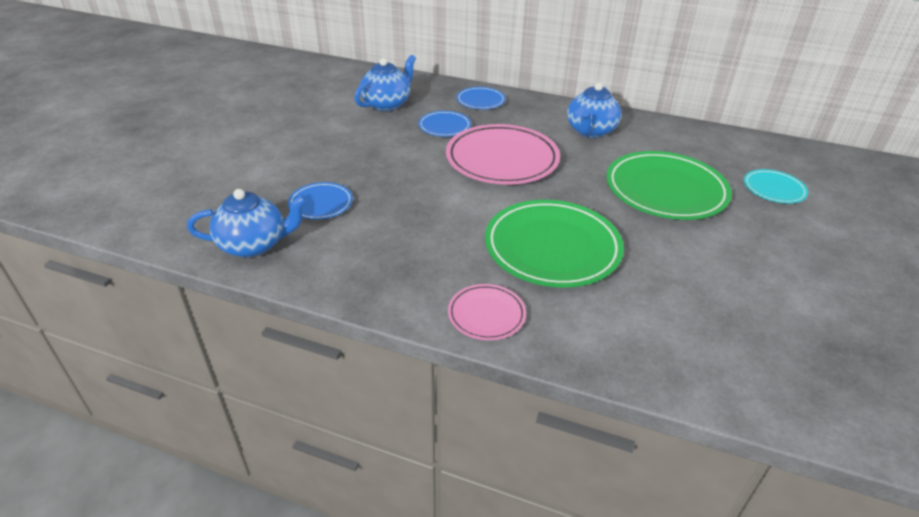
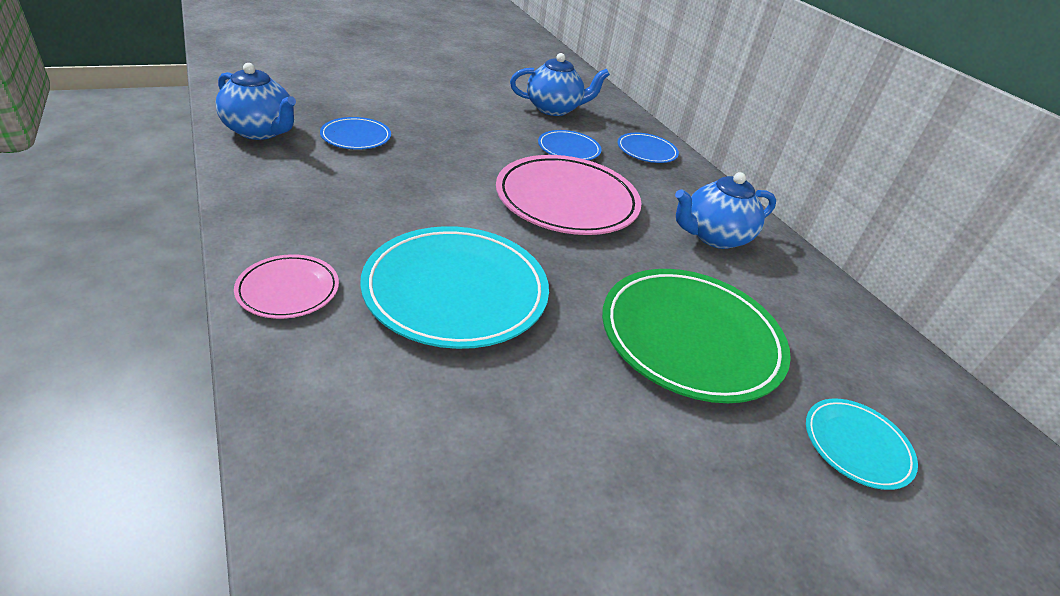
camera: 40 degrees right, 0 degrees up
(552, 247) = (456, 291): green plate -> turquoise plate

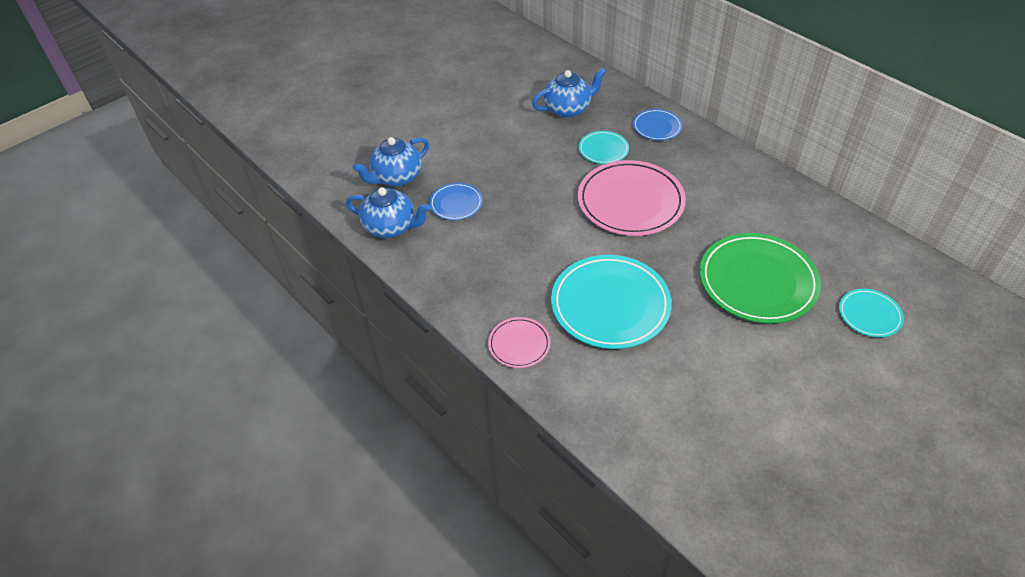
camera: 10 degrees left, 10 degrees up
(569, 149) = (603, 149): blue plate -> turquoise plate
(713, 237) = (737, 193): blue teapot -> blue teapot (396, 177)

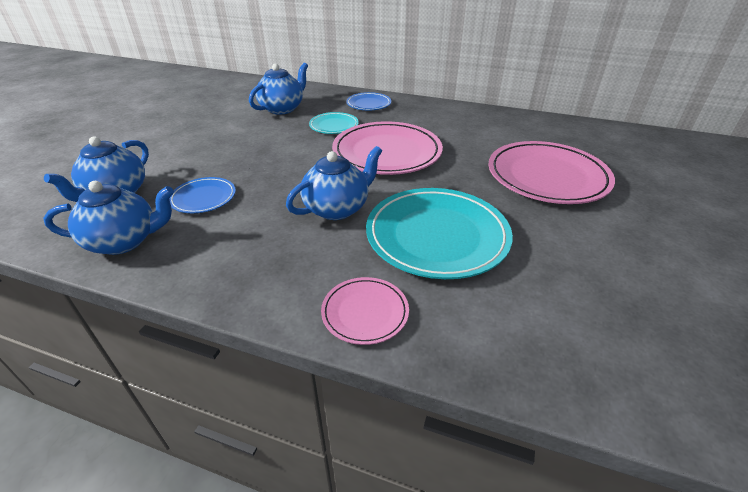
camera: 30 degrees left, 10 degrees down
(551, 250) = (337, 208): none -> blue teapot
(757, 281) = (547, 177): green plate -> pink plate
(869, 315) = (653, 173): turquoise plate -> none

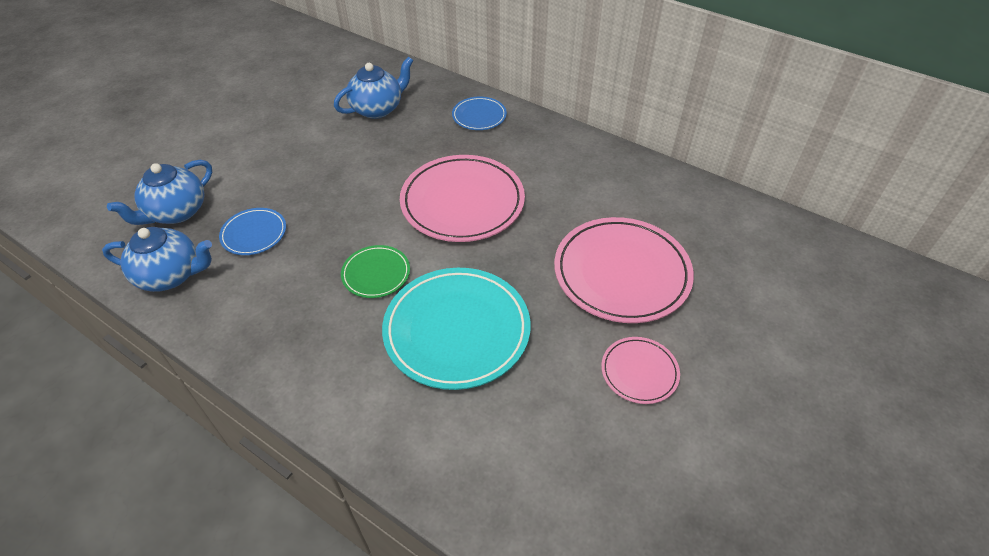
camera: 15 degrees right, 10 degrees up
(334, 125) = (423, 148): turquoise plate -> none
(337, 208) = (376, 274): blue teapot -> green plate
(365, 312) = (349, 403): pink plate -> pink plate (639, 372)

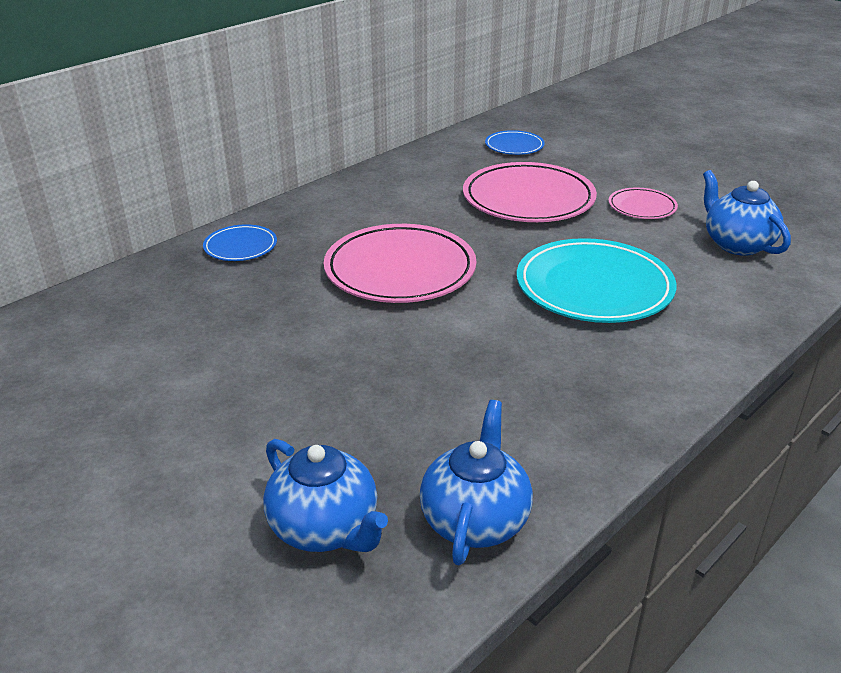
camera: 80 degrees left, 15 degrees down
(254, 234) = (406, 436): blue plate -> blue plate (514, 146)
(376, 274) = (505, 333): green plate -> none
(378, 108) = (168, 321): blue teapot -> blue teapot (736, 244)

